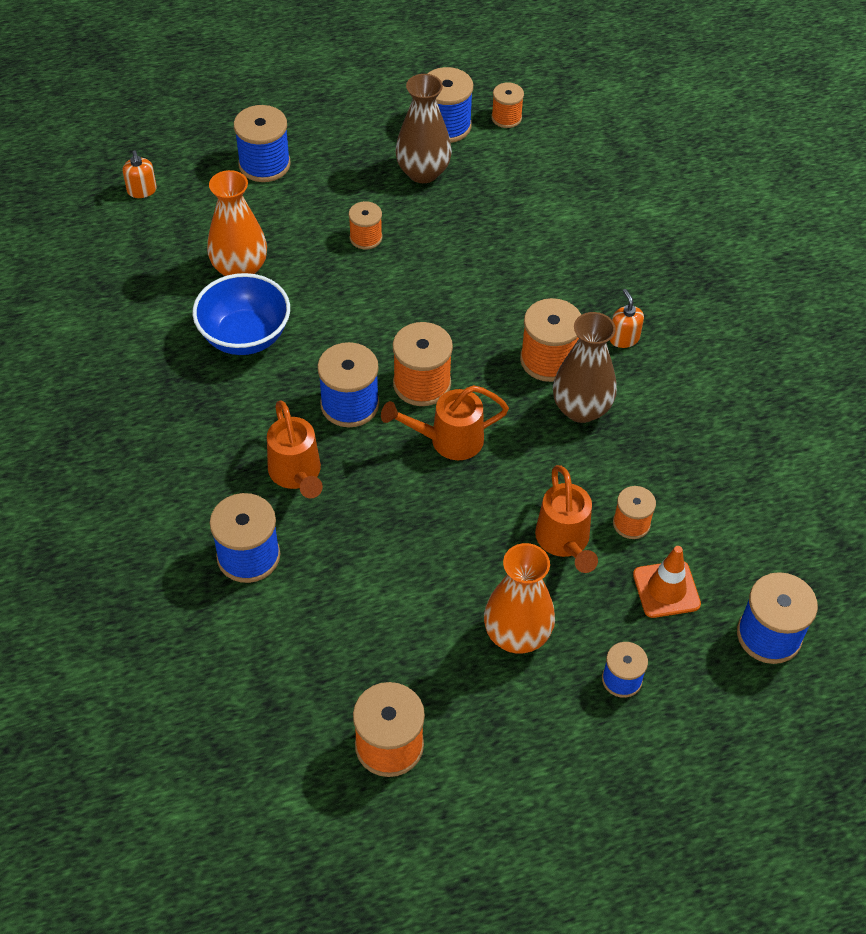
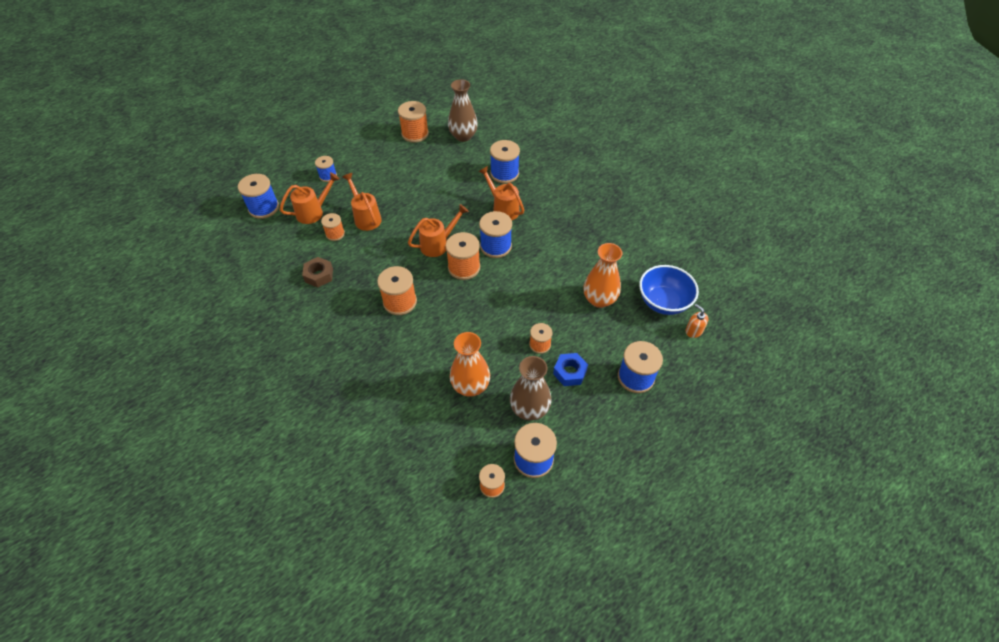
camera: 160 degrees right, 0 degrees up
(245, 336) = (570, 263): blue bowl -> blue bowl (663, 302)
(346, 194) = (569, 372): none -> blue nut
(517, 635) = (377, 178): orange vase -> orange vase (470, 386)
(581, 409) = (374, 280): brown vase -> brown vase (463, 136)
(624, 338) = (359, 329): orange soap dispenser -> none
(666, 589) = (313, 212): orange traffic cone -> orange watering can
(674, 448) = (319, 275): none -> brown nut

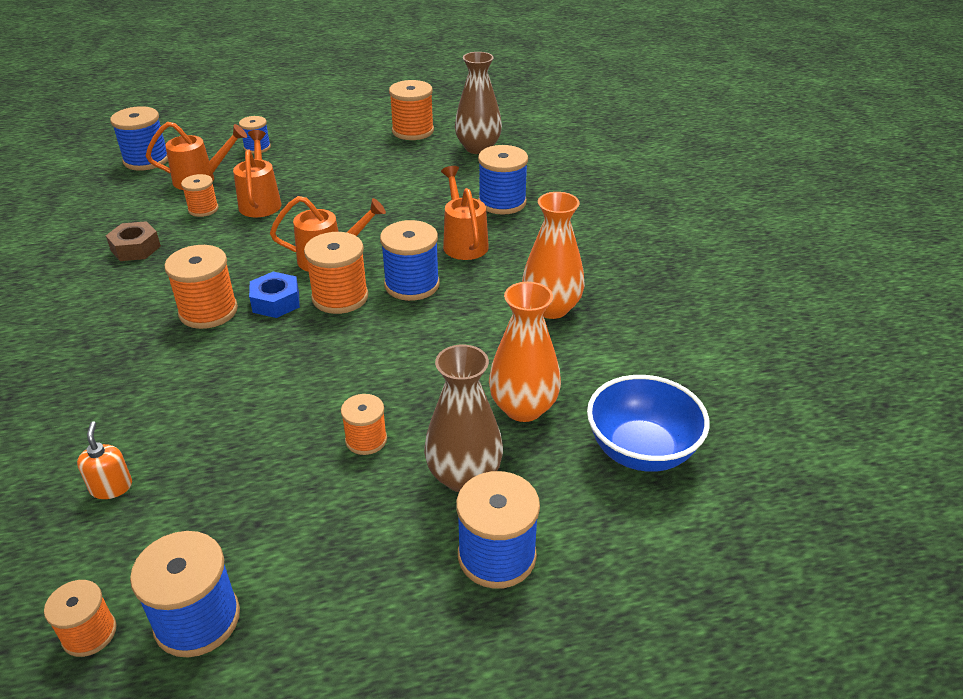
camera: 25 degrees right, 15 degrees down
(470, 386) = (202, 460): orange vase -> orange vase (551, 308)
(529, 409) = (263, 533): brown vase -> brown vase (464, 476)
(569, 372) = (381, 501): blue nut -> blue nut (276, 302)
(693, 331) = (670, 518): orange soap dispenser -> orange soap dispenser (111, 487)

